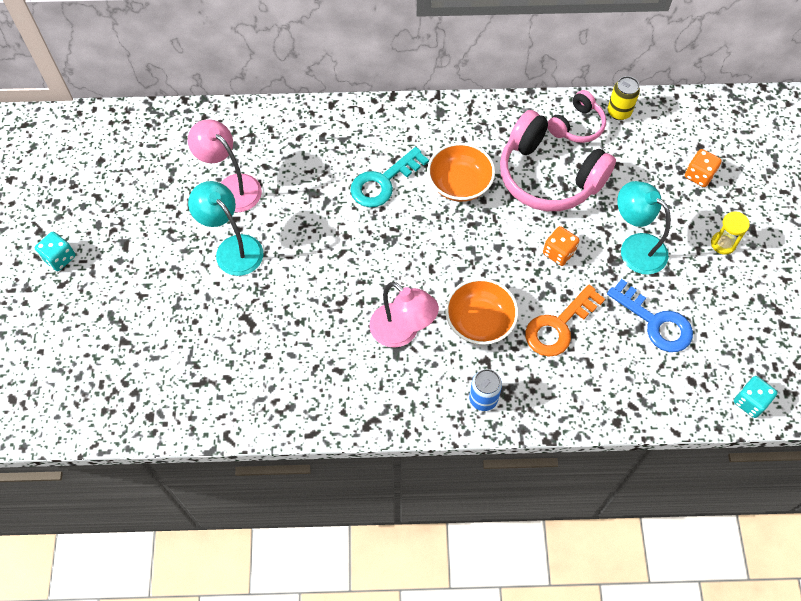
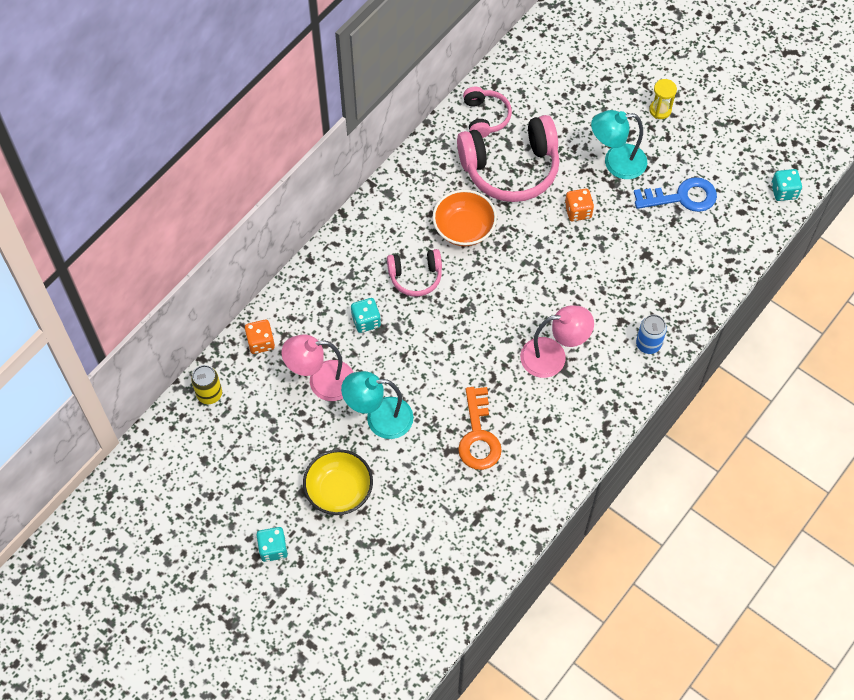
camera: 50 degrees left, 0 degrees up
(145, 266) = (339, 490): none -> yellow bowl
(312, 178) = (366, 321): none -> turquoise dice
(383, 182) = (415, 276): turquoise key -> pink headphones
(479, 321) = (587, 301): orange bowl -> none
(558, 326) = (634, 256): orange key -> orange key (478, 436)
(619, 112) = (499, 83): yellow can -> yellow can (209, 394)
(699, 175) = (595, 79): orange dice -> orange dice (261, 342)

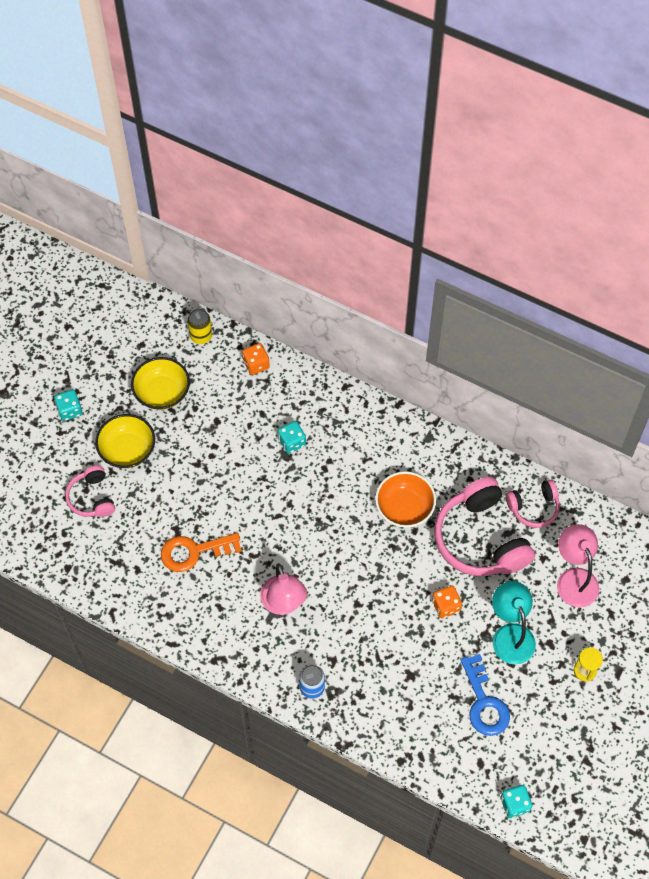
camera: 80 degrees right, 0 degrees up
(273, 444) = (162, 392): none -> yellow bowl
(321, 382) = (226, 418): pink lamp -> pink lamp (574, 579)
(379, 418) = (199, 469): turquoise lamp -> none
(415, 276) = (345, 475): pink headphones -> pink headphones (92, 497)

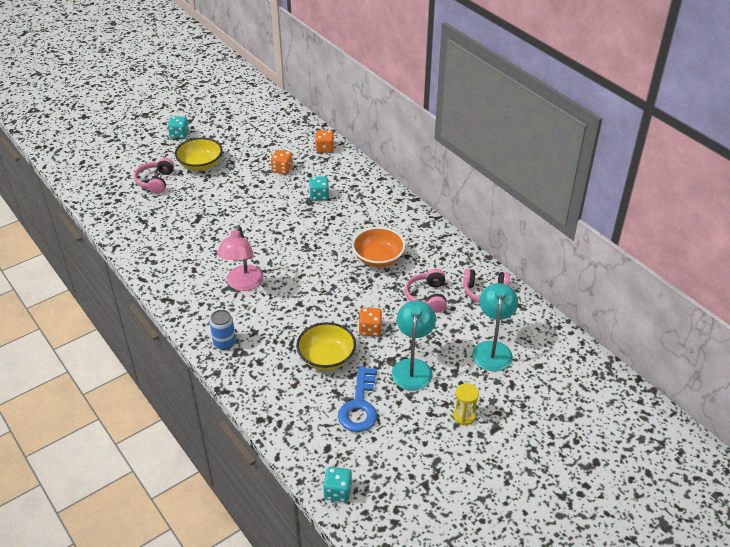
camera: 25 degrees right, 20 degrees down
(162, 392) = (248, 144): yellow bowl -> yellow bowl (326, 358)
(194, 552) = (201, 232): orange key -> none
(201, 336) = (297, 124): yellow can -> none
(226, 418) = (282, 169): none -> orange dice
(480, 538) = (427, 297): pink headphones -> pink headphones, size x0.54
(574, 579) = (492, 349): pink lamp -> turquoise lamp

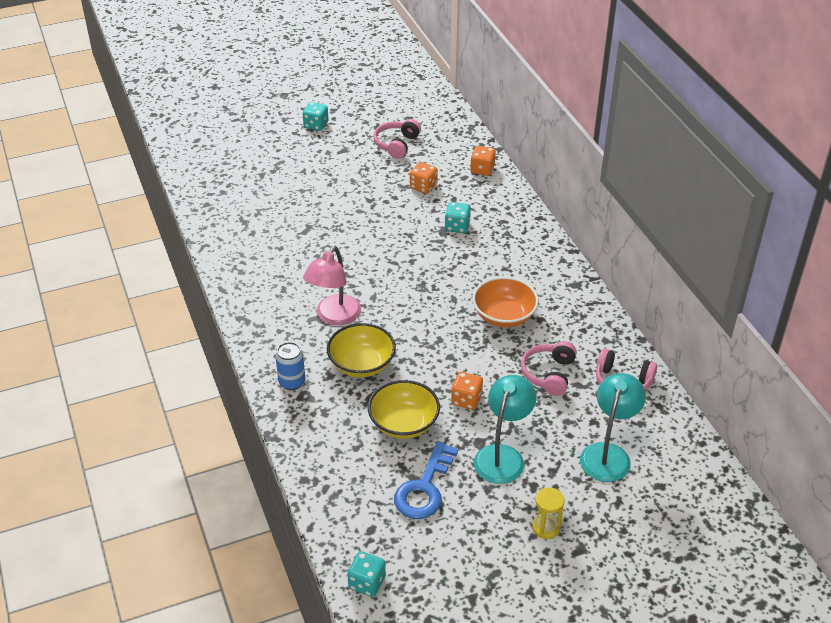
camera: 15 degrees right, 0 degrees up
(155, 181) = (272, 177): pink headphones -> pink headphones (396, 144)
(200, 165) = (329, 165): yellow bowl -> yellow bowl (362, 364)

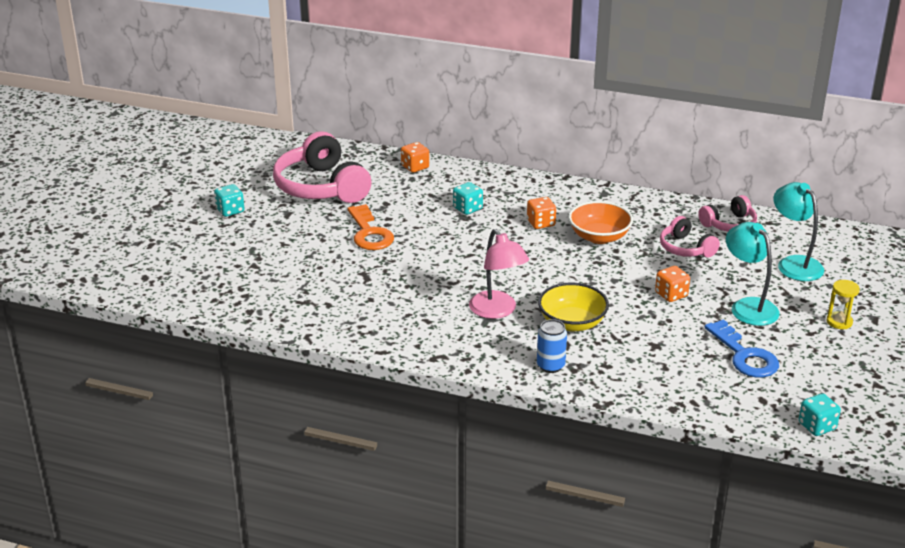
camera: 50 degrees left, 10 degrees down
(363, 200) = (369, 233): none -> orange key
(396, 144) = (321, 187): pink headphones -> pink headphones, size x1.87
(404, 423) = (664, 333): yellow bowl -> none
(423, 187) = (395, 200): orange dice -> orange dice (541, 223)

